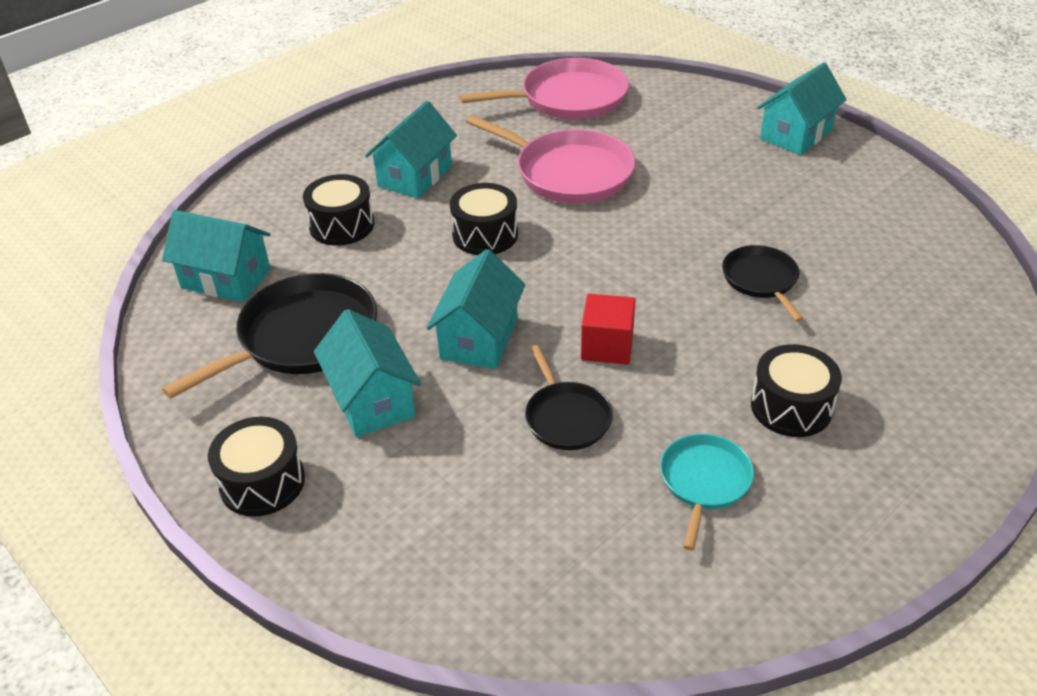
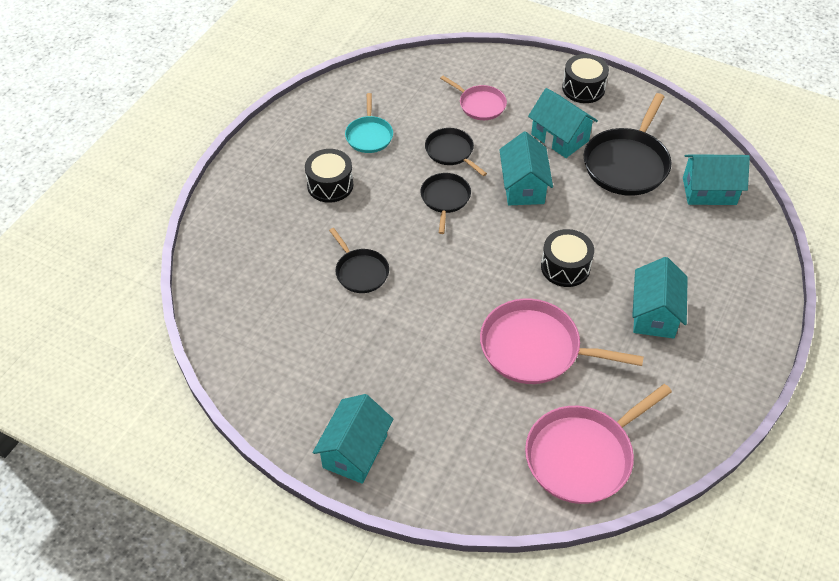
camera: 160 degrees right, 10 degrees up
(342, 225) = (671, 251): black drum -> none
(471, 495) = (480, 105): none -> pink pan
(607, 346) = (445, 199): red cube -> black pan

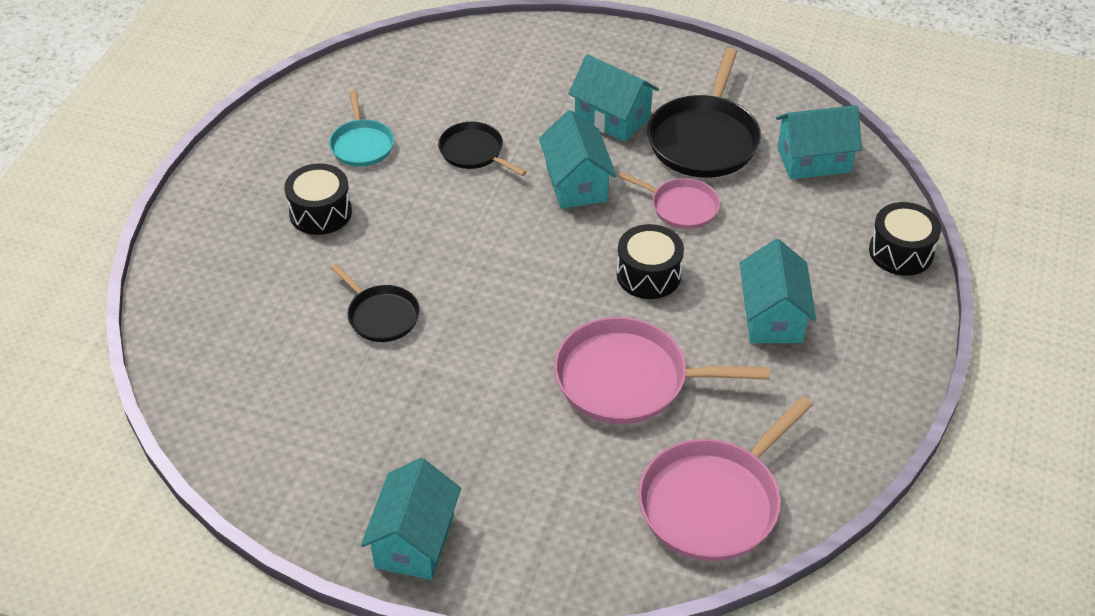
camera: 10 degrees left, 5 degrees down
(445, 199) = (477, 211): black pan -> none
(480, 105) = (501, 90): pink pan -> pink pan (681, 207)
(583, 88) = (631, 54): black drum -> black drum (901, 252)

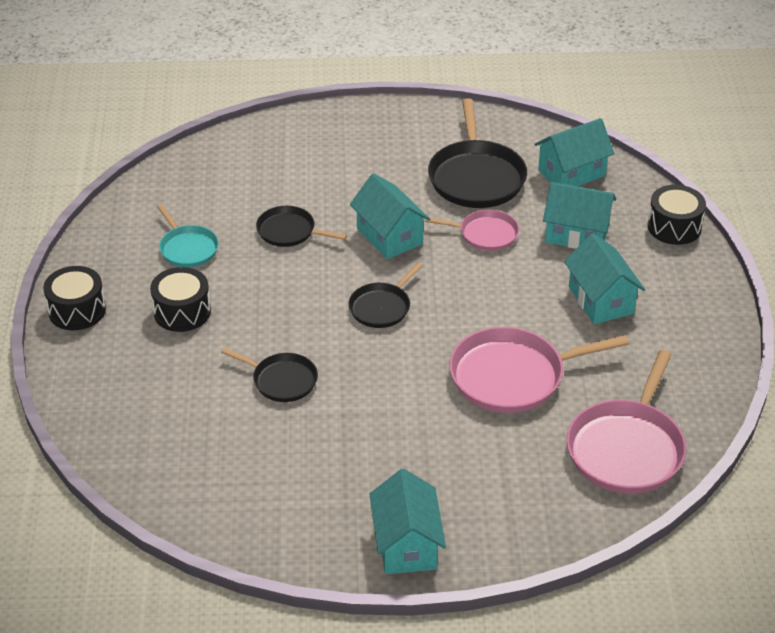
camera: 20 degrees left, 5 degrees down
(527, 261) = (382, 307): none -> black pan
(612, 118) = (391, 177): turquoise house -> turquoise house (577, 234)
(648, 275) = (486, 293): black drum -> black drum (77, 310)

